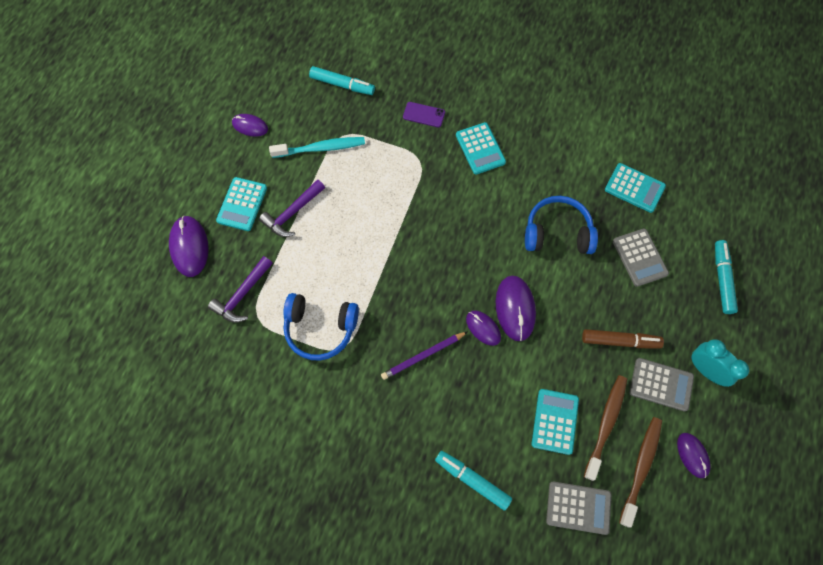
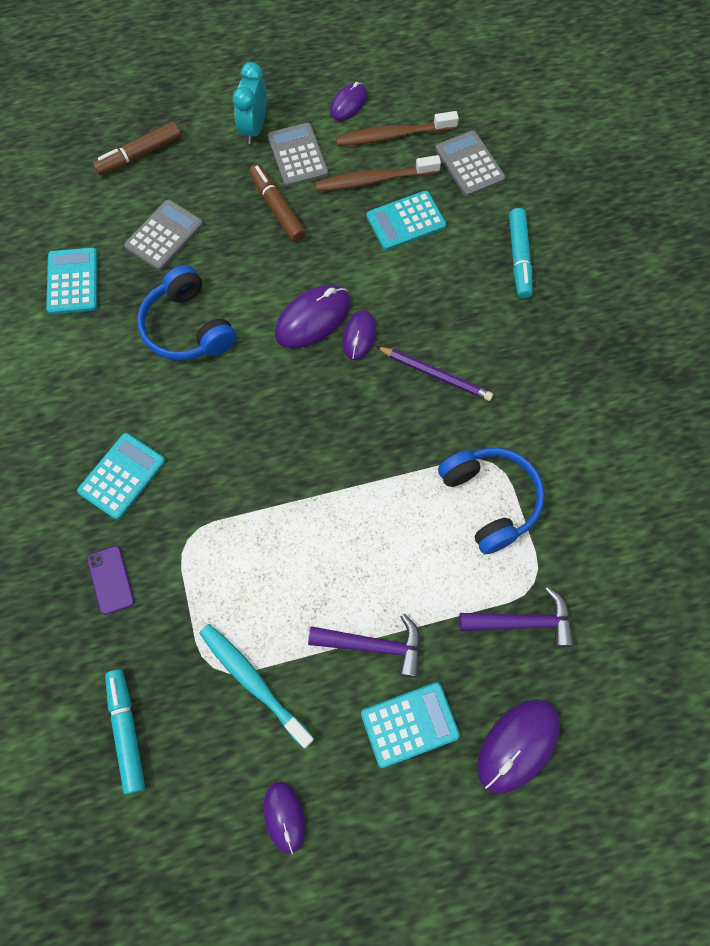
camera: 125 degrees left, 0 degrees up
(722, 279) = (139, 155): turquoise marker -> brown marker

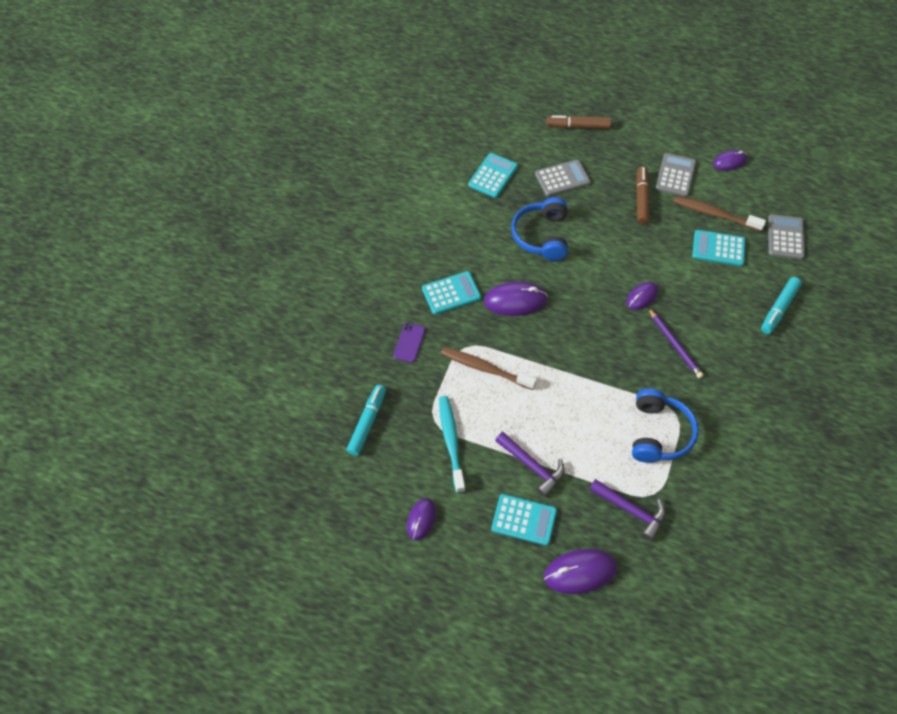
camera: 35 degrees right, 10 degrees down
(254, 128) = (658, 146): turquoise clock -> none
(313, 319) = (620, 272): purple mouse -> purple mouse (515, 301)
(394, 135) = (746, 195): brown toothbrush -> brown toothbrush (486, 369)

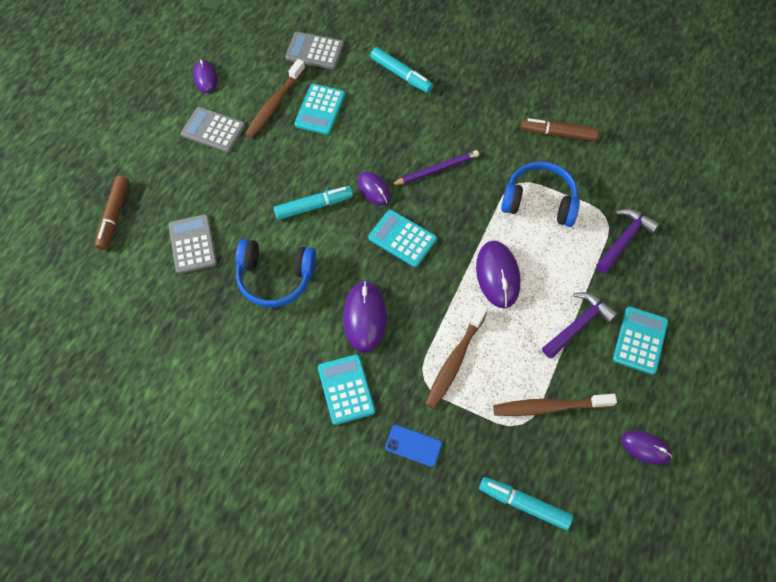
camera: 85 degrees left, 5 degrees up
(409, 342) = (413, 445): purple phone -> blue phone
(451, 442) = (550, 407): turquoise toothbrush -> brown toothbrush
(493, 176) = (171, 322): turquoise calculator -> turquoise calculator (402, 238)
(580, 572) = (692, 295): purple mouse -> purple mouse (497, 275)
(615, 254) = (314, 206): none -> turquoise marker
(641, 199) = (240, 168): brown marker -> brown marker (557, 134)

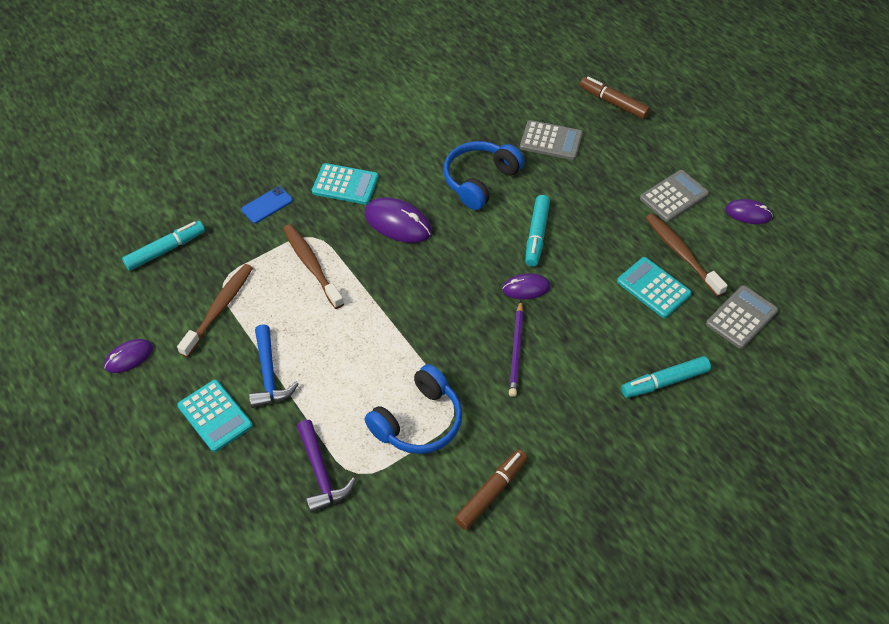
camera: 120 degrees right, 10 degrees down
(402, 238) = (456, 285): turquoise calculator -> none
(497, 275) = (365, 339): purple mouse -> none
(578, 324) = (269, 375): purple hammer -> blue hammer

